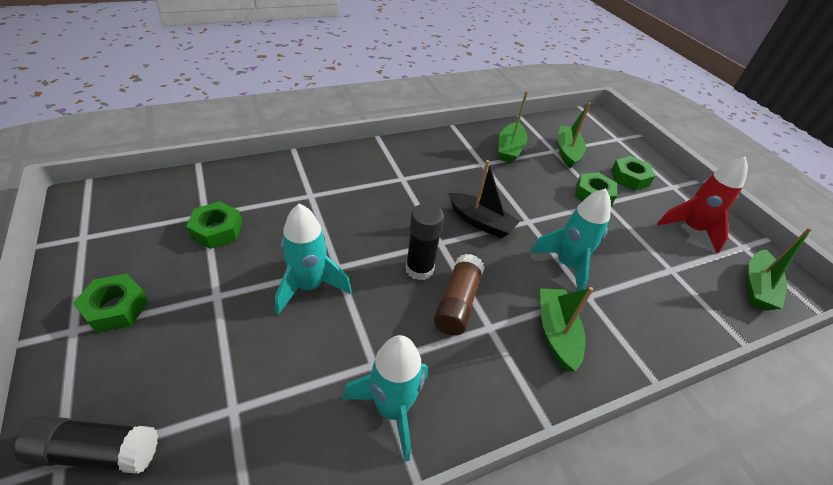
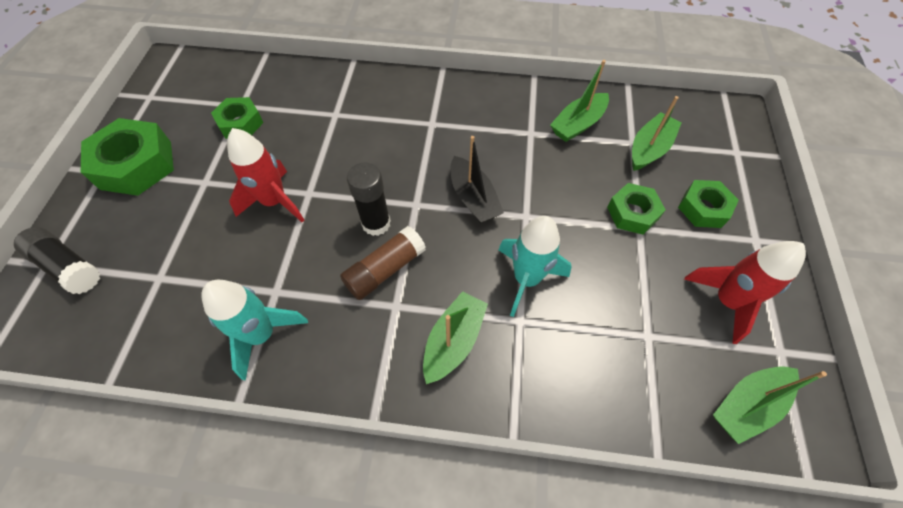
camera: 35 degrees right, 15 degrees up
(116, 308) = (136, 165): green nut -> green nut, size x1.65
(309, 286) = (275, 202): turquoise rocket -> red rocket

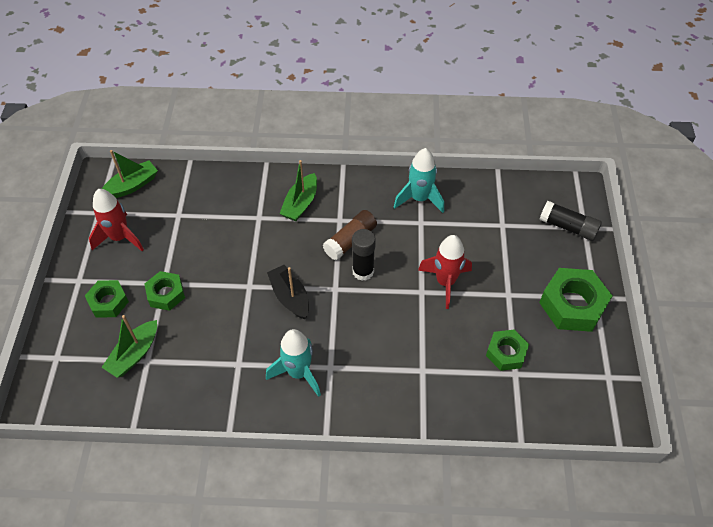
camera: 175 degrees right, 5 degrees down
(526, 279) = (252, 241): turquoise rocket -> turquoise rocket (298, 373)
(578, 124) = (193, 376): green boat -> none

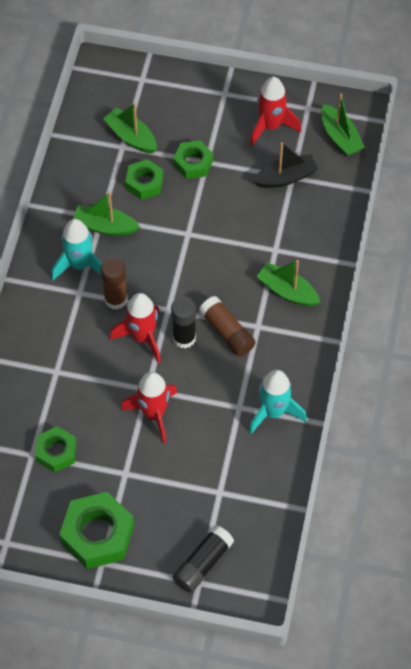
camera: 100 degrees right, 5 degrees up
(108, 302) = (194, 117): green nut -> green nut (144, 183)
(249, 358) = (105, 226): none -> green boat
(290, 297) = (167, 268): black boat -> black boat (286, 177)
(332, 333) = (116, 299): none -> brown glue stick
(369, 304) = (142, 337): none -> red rocket

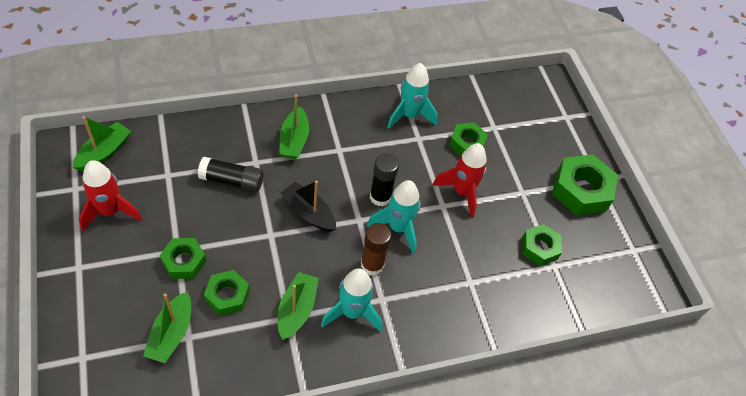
camera: 125 degrees left, 5 degrees down
(105, 226) = (297, 309): green boat -> green boat turned 150 degrees counterclockwise
(142, 337) = (398, 228): red rocket -> turquoise rocket
(203, 564) = (552, 119): black glue stick -> black glue stick (232, 180)
(210, 451) = (467, 143): none -> green nut
(227, 332) = (357, 168): brown glue stick -> none
(286, 177) = (170, 179): black boat -> black boat (308, 213)

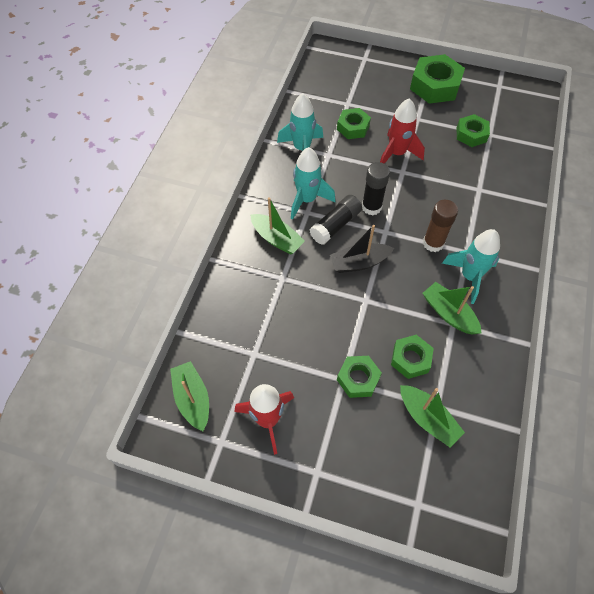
camera: 50 degrees left, 5 degrees up
(232, 180) = (292, 304): black glue stick -> black glue stick (335, 225)
(398, 228) = (407, 210): turquoise rocket -> turquoise rocket (307, 200)

